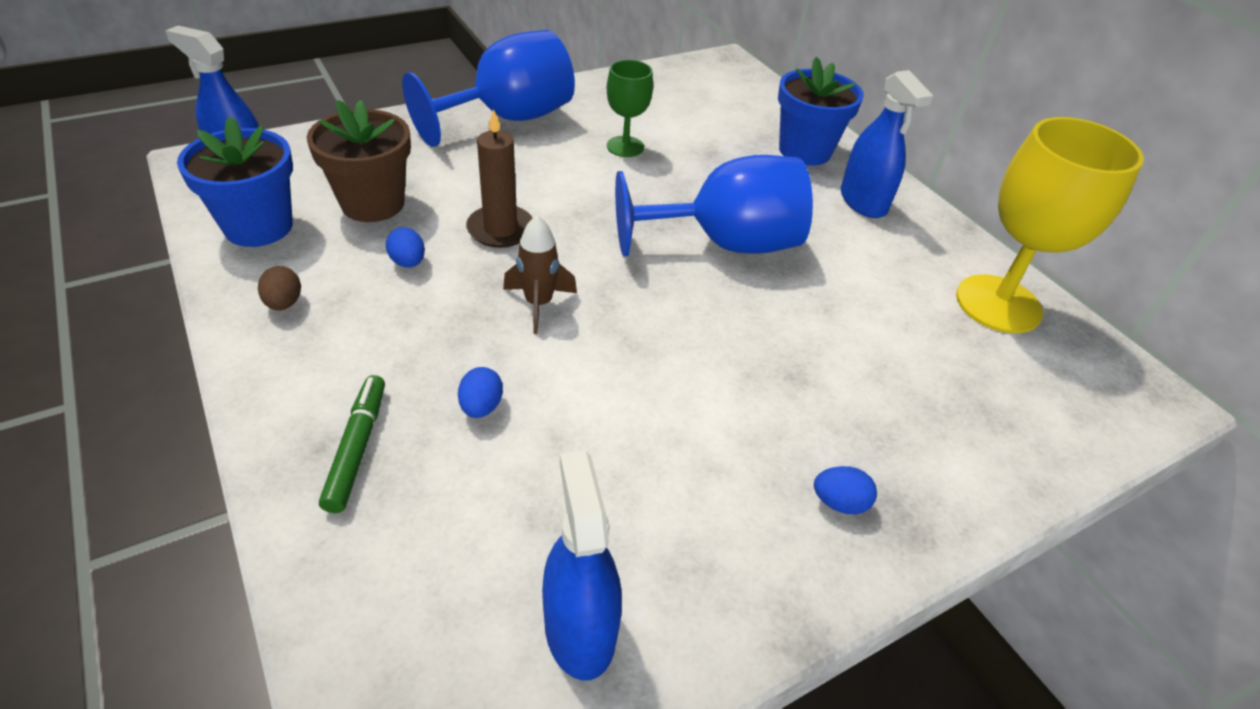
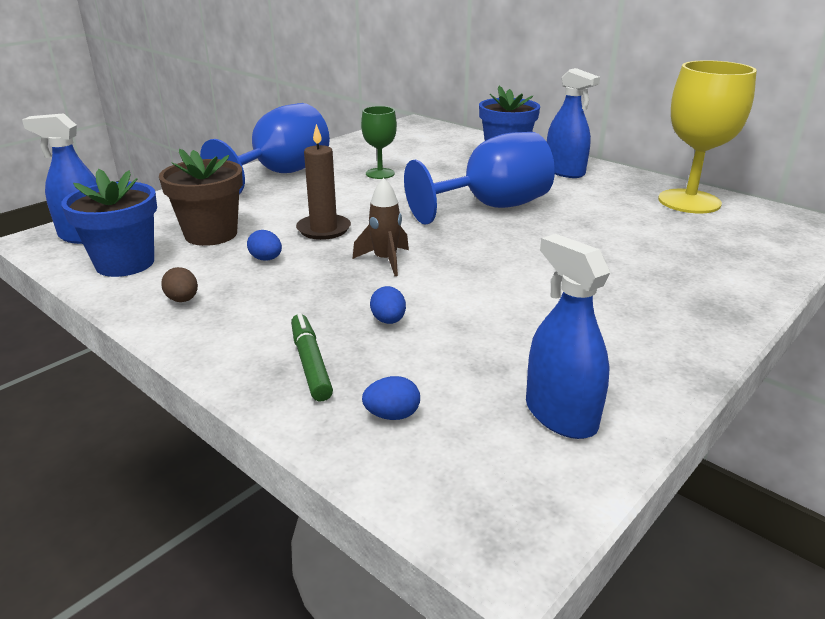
camera: 15 degrees left, 15 degrees down
(839, 502) = (675, 311): blue egg -> blue egg (392, 415)

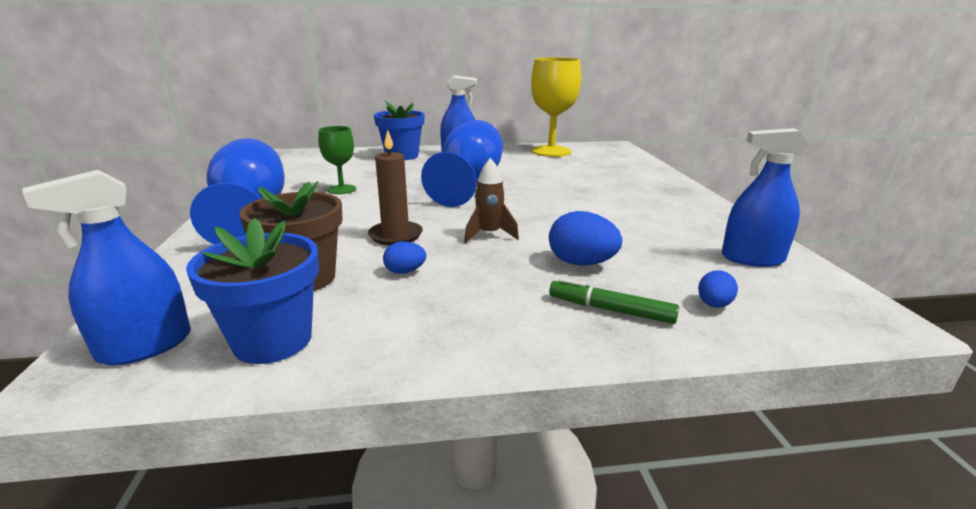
camera: 50 degrees left, 5 degrees down
(183, 300) = (416, 332): brown egg -> none
(388, 321) = (581, 263): blue egg -> blue egg, size x1.75

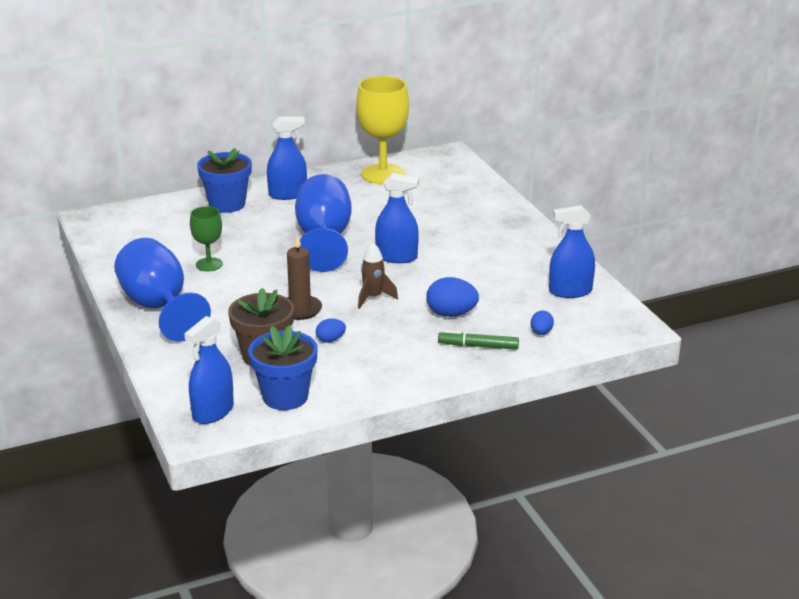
camera: 15 degrees left, 5 degrees up
(536, 203) = (396, 257): none -> blue spray bottle

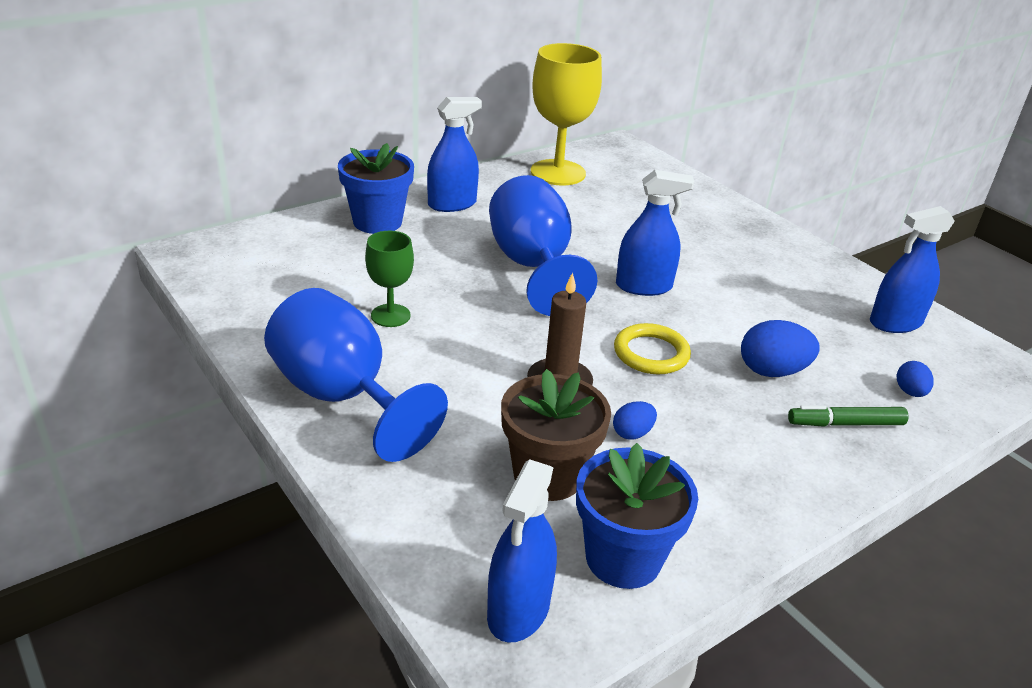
camera: 15 degrees left, 5 degrees up
(373, 298) = (651, 353): brown rocket -> yellow ring

